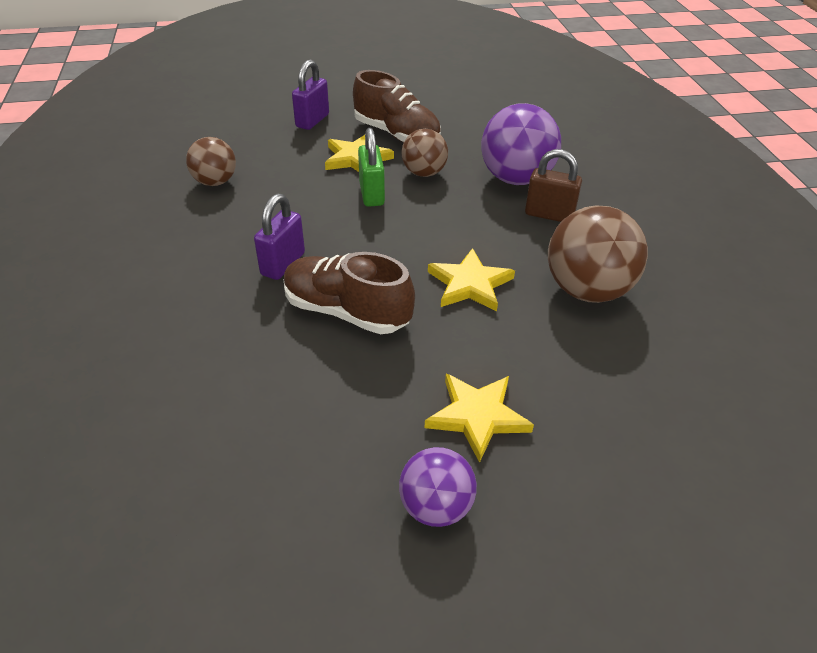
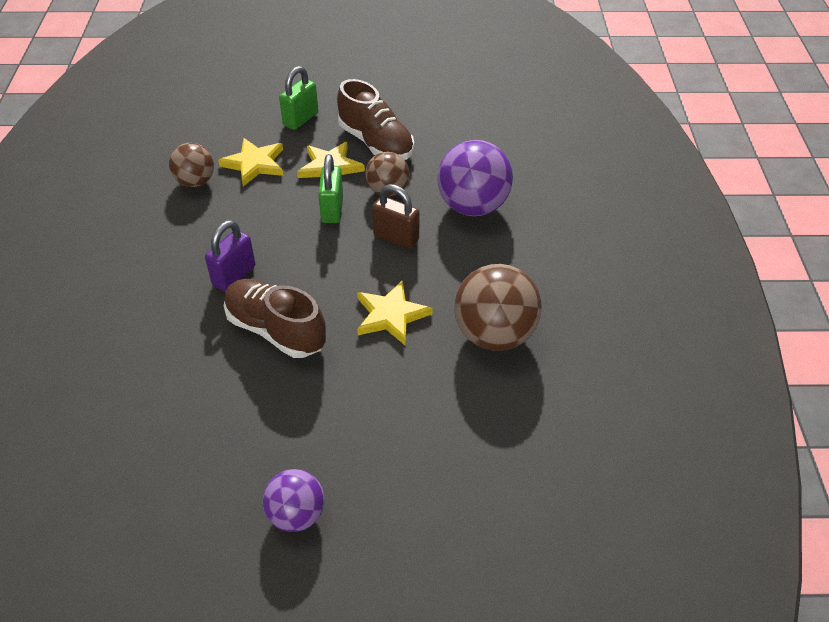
camera: 10 degrees right, 5 degrees up
(312, 121) = (300, 119): purple padlock -> green padlock
(477, 416) = (355, 442): yellow star -> yellow star (254, 164)
(549, 215) = (489, 250): brown padlock -> brown padlock (396, 238)

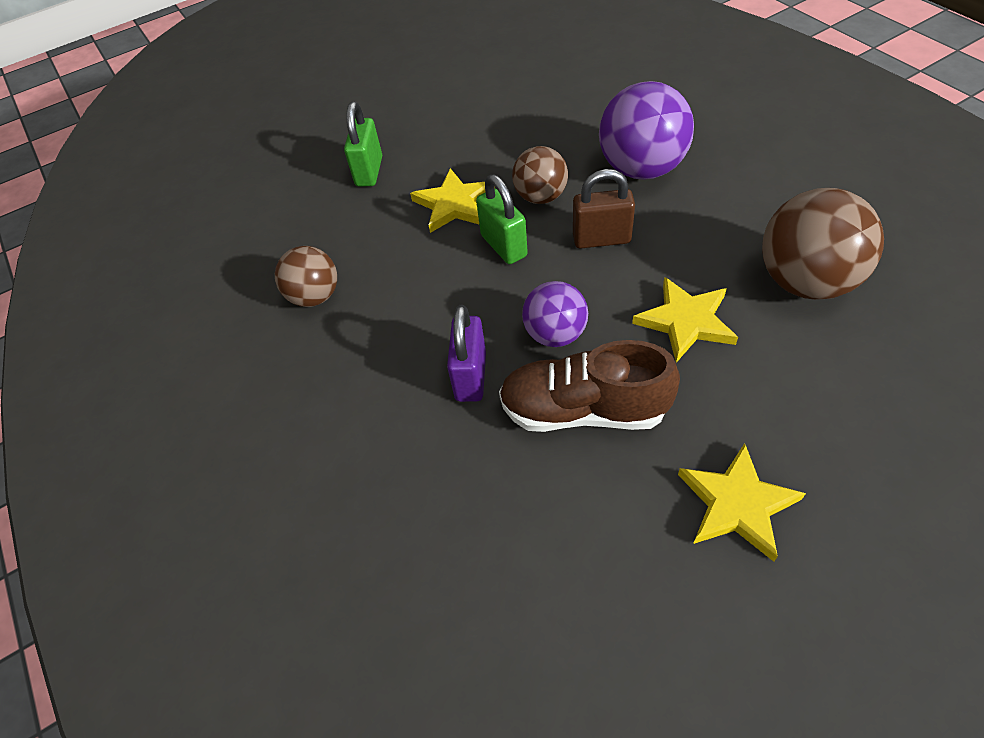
camera: 25 degrees left, 5 degrees up
(254, 164) = (365, 242): yellow star -> yellow star (737, 504)
(296, 514) = (841, 613): purple ball -> purple ball (555, 334)
(376, 143) = (476, 156): brown shoe -> none

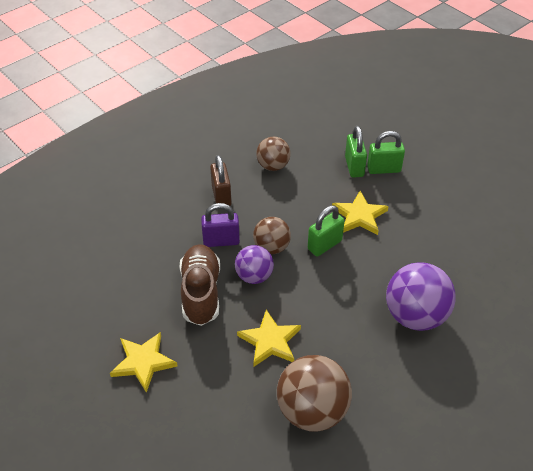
camera: 75 degrees right, 5 degrees down
(353, 201) = (354, 166): none -> green padlock
(540, 197) = (374, 260): brown ball -> brown ball (271, 247)
(601, 239) = (338, 295): brown padlock -> brown padlock (221, 196)

